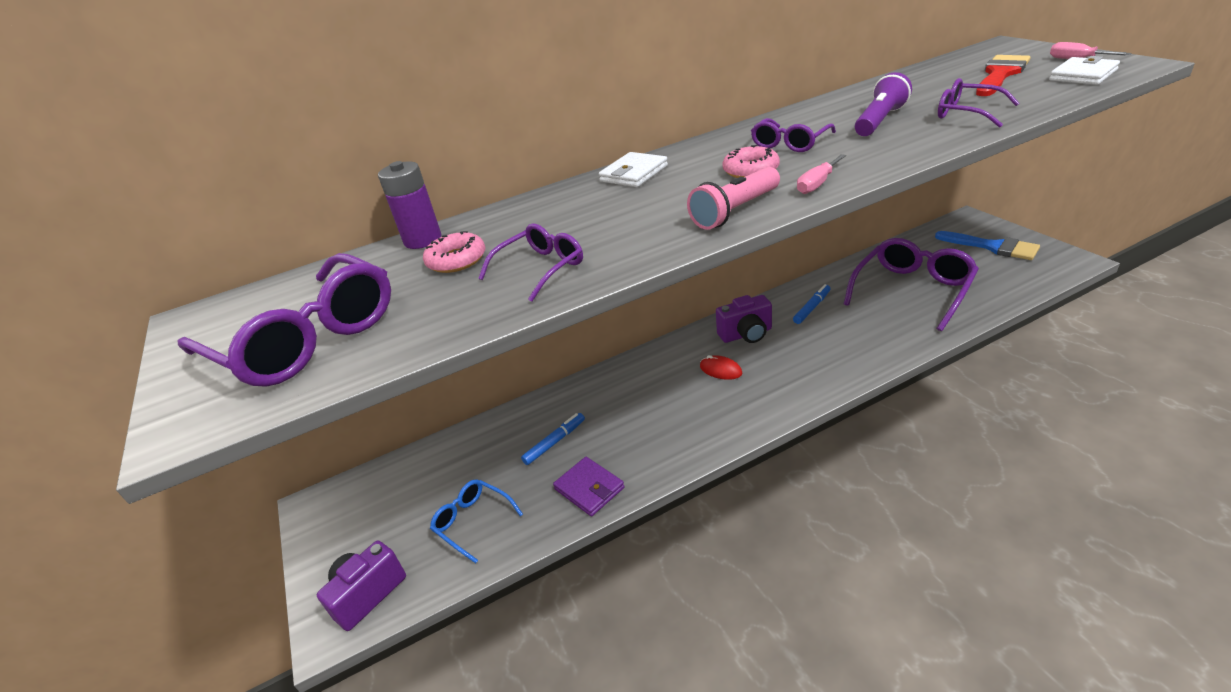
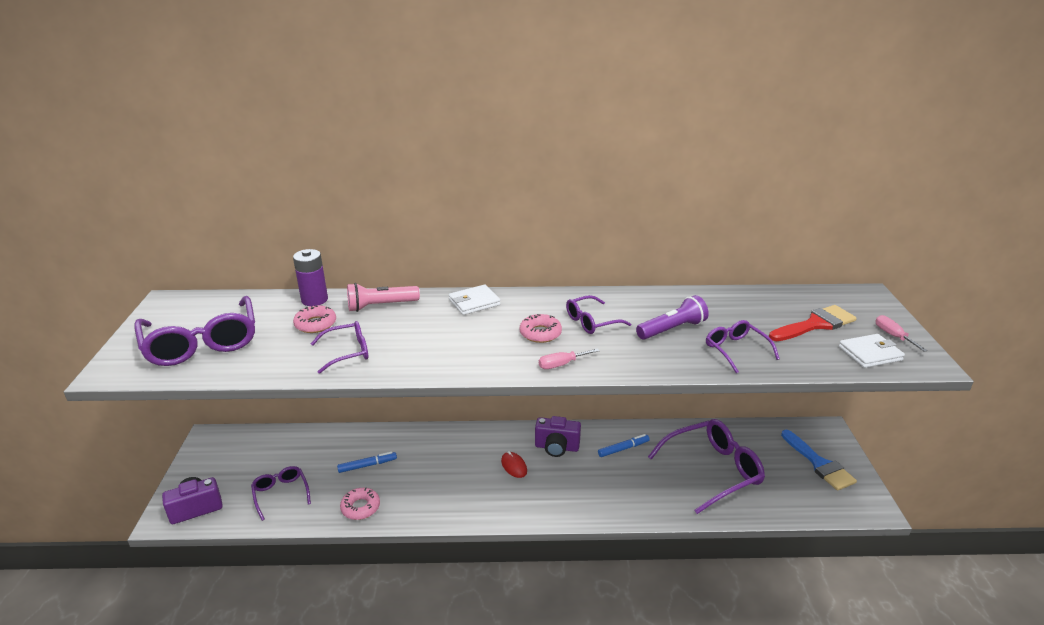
camera: 20 degrees right, 5 degrees down
(473, 522) = (281, 494): blue glasses -> purple glasses
(589, 488) = (360, 507): purple wallet -> pink donut
(735, 211) = (490, 362): pink flashlight -> pink flashlight (380, 306)

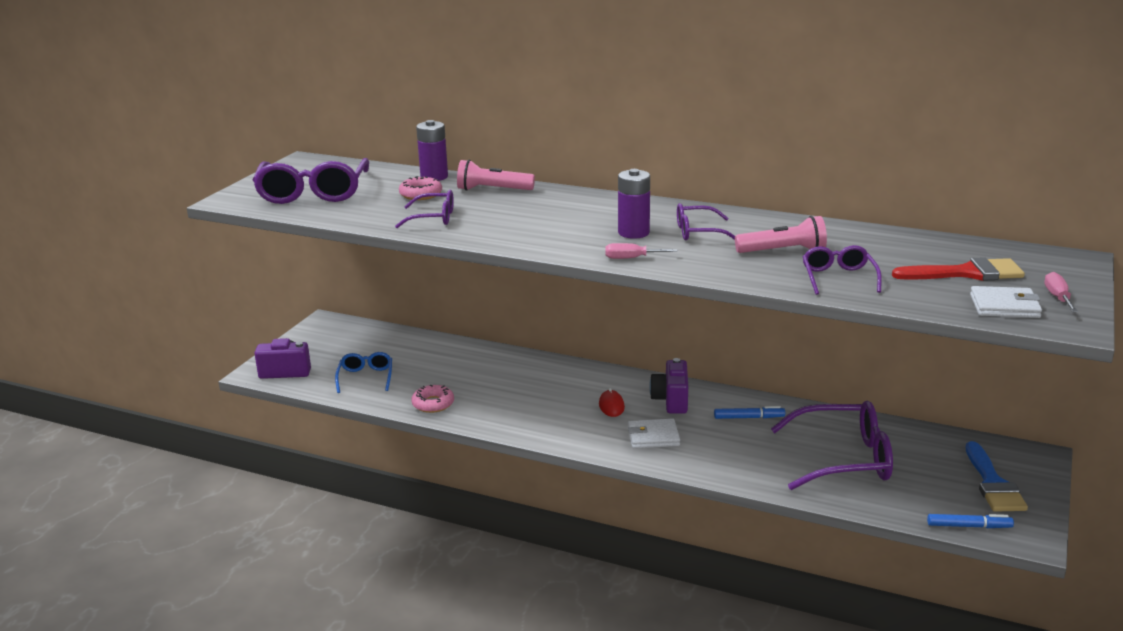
camera: 25 degrees right, 5 degrees down
(281, 494) = (365, 377): purple glasses -> blue glasses
(367, 465) = (460, 373): blue marker -> blue marker (968, 526)
(474, 302) = (588, 200): white wallet -> white wallet (653, 437)
(540, 333) = (633, 233): pink donut -> purple battery
(556, 447) = (671, 400): purple camera -> purple camera turned 60 degrees clockwise
(672, 329) = (783, 251): purple flashlight -> pink flashlight

